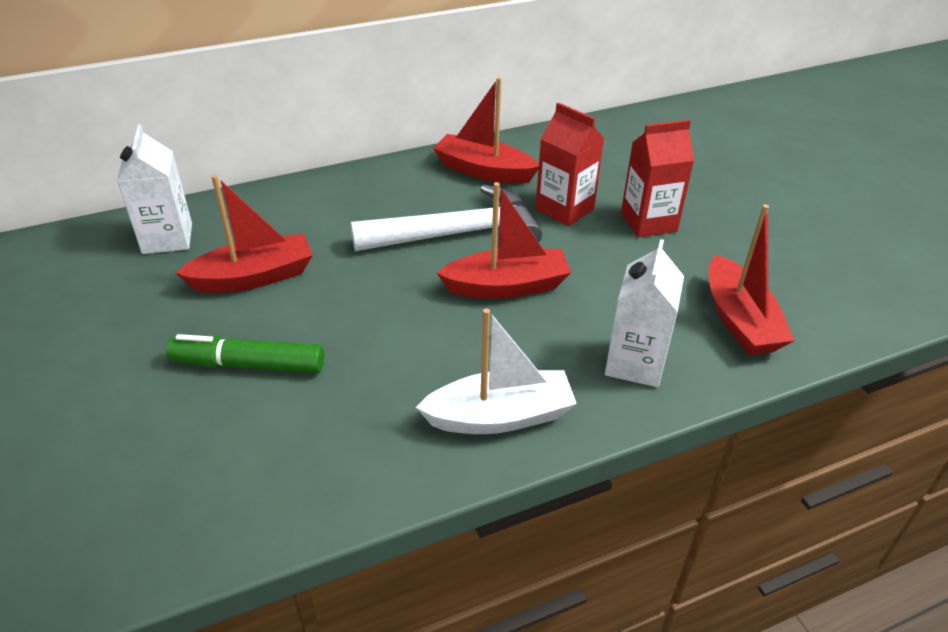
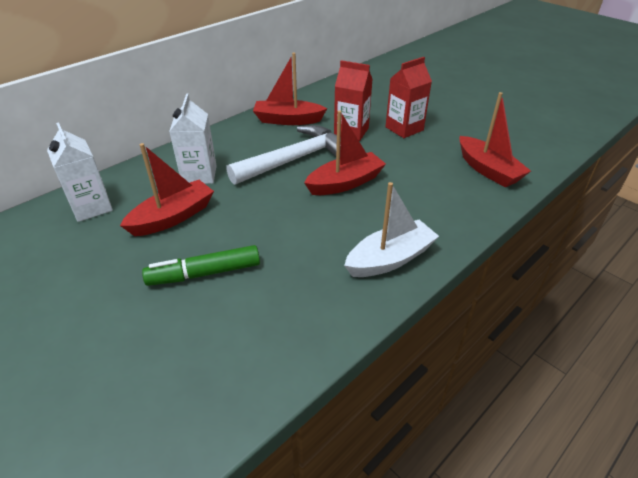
camera: 20 degrees left, 0 degrees up
(635, 363) = (447, 207): white carton -> white carton (199, 175)

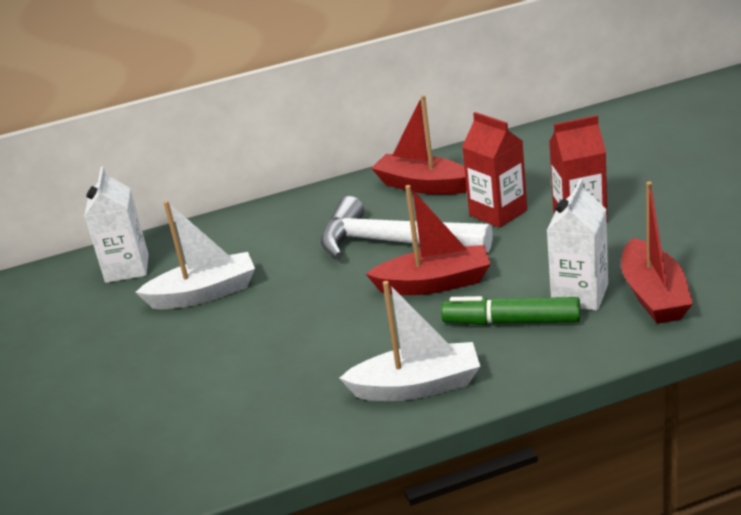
camera: 30 degrees right, 10 degrees down
(173, 217) = (204, 294): red boat -> white boat
(199, 175) = (263, 247): white carton -> white carton (580, 295)
(205, 273) = (200, 362): green marker -> green marker (512, 322)
(295, 159) = (392, 243): white hammer -> white hammer turned 150 degrees counterclockwise

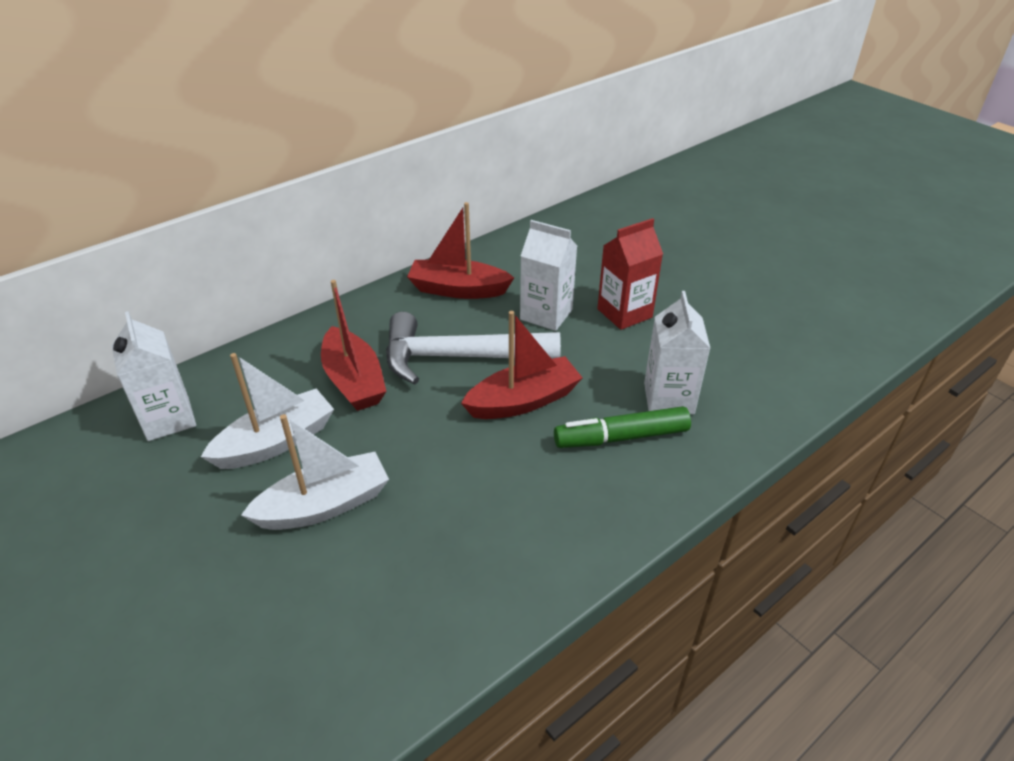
camera: 25 degrees left, 10 degrees up
(417, 386) = (566, 530): white boat -> white boat (324, 505)
(498, 213) = (546, 314): red carton -> white carton
(653, 295) = (734, 391): red boat -> red boat (354, 381)

